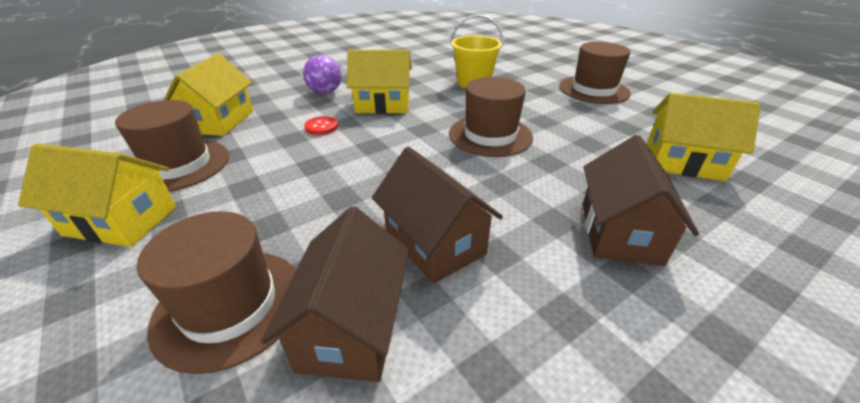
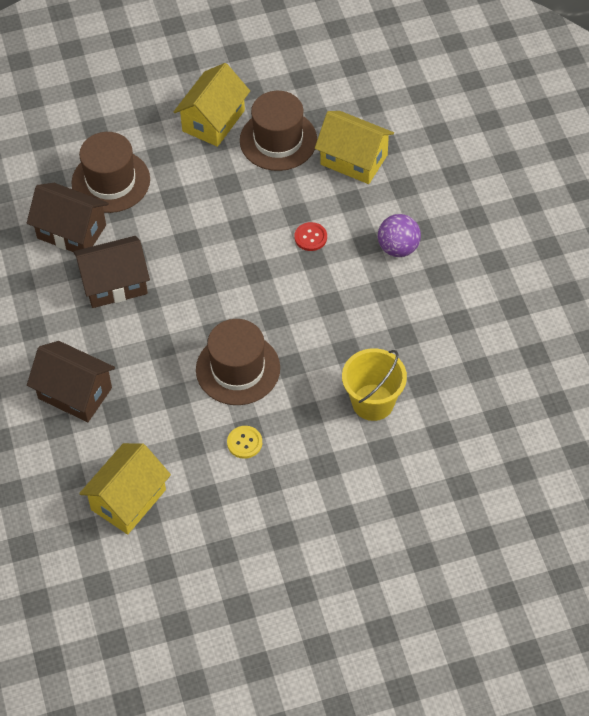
camera: 110 degrees right, 20 degrees up
(383, 104) = (343, 295): yellow house -> none
(557, 120) = (244, 443): none -> yellow button
(593, 90) = (304, 525): brown hat -> none

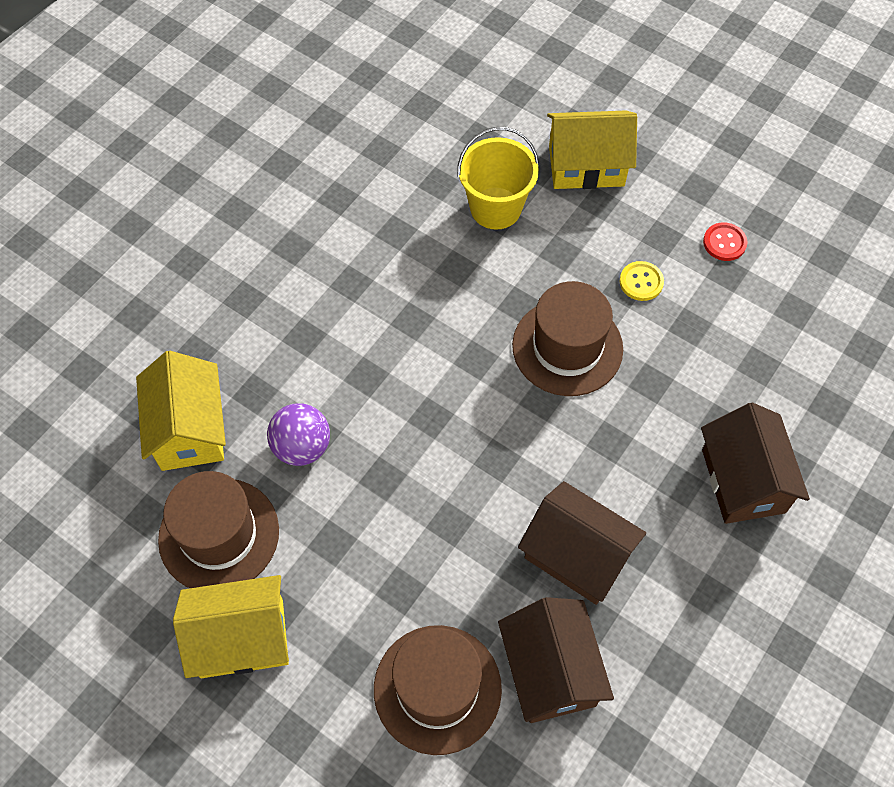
camera: 130 degrees left, 5 degrees up
(128, 499) = (797, 335): yellow house -> yellow house (586, 166)
(310, 237) = (340, 397): red button -> red button (724, 243)
(398, 248) = (286, 304): purple ball -> purple ball (302, 447)

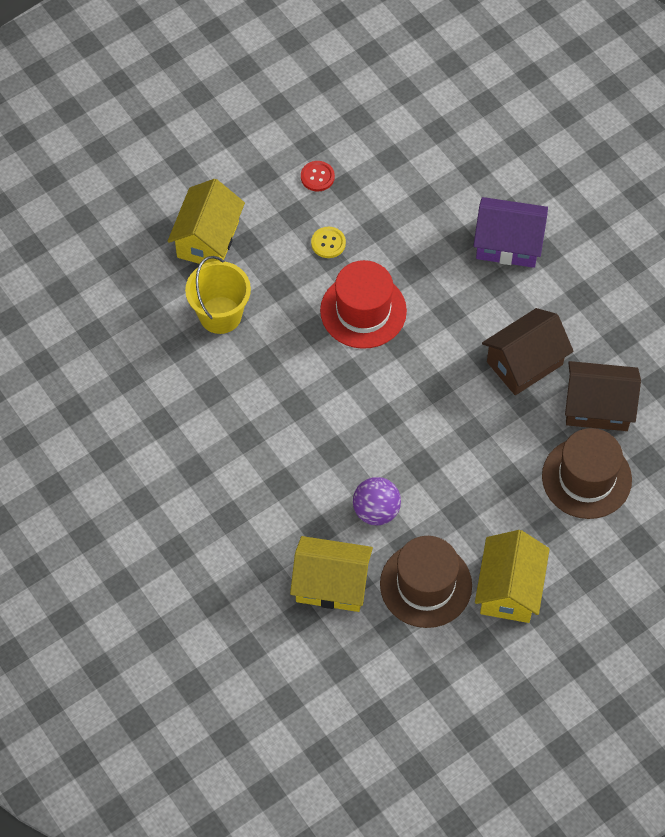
camera: 70 degrees left, 0 degrees up
(567, 347) = (363, 311): brown hat -> red hat
(743, 481) = (508, 244): brown house -> purple house

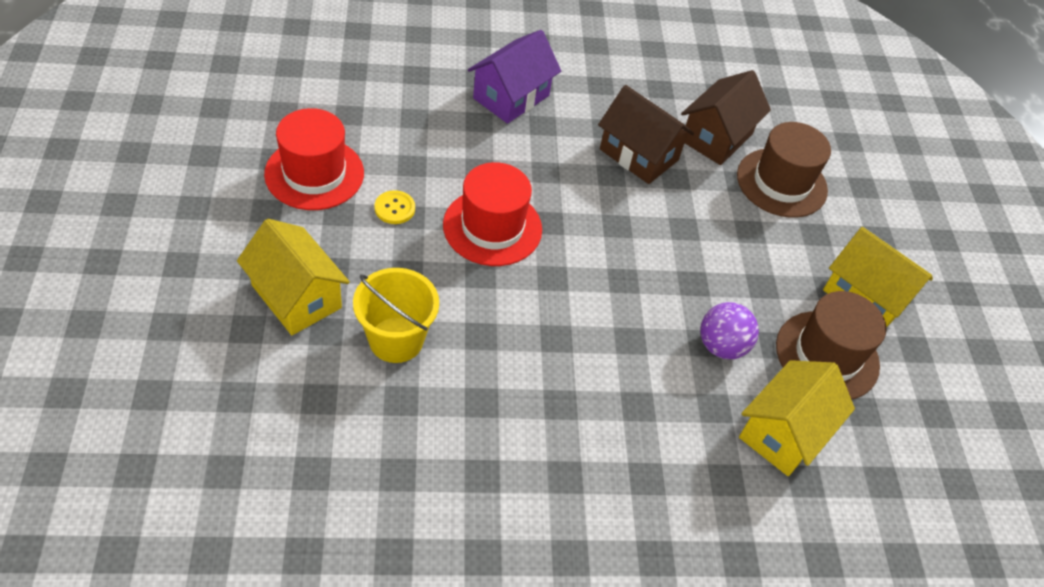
camera: 65 degrees left, 10 degrees down
(317, 177) = (314, 173): red button -> red hat
(524, 363) = (638, 155): brown house -> brown house turned 45 degrees counterclockwise

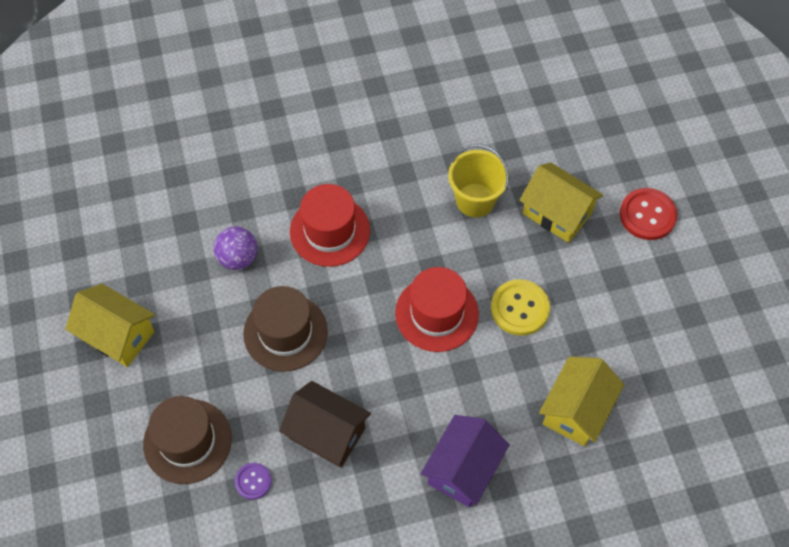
camera: 175 degrees right, 10 degrees up
(182, 265) = (647, 215): none -> red button
(314, 173) = (597, 323): red hat -> red hat (330, 231)
(394, 208) = (520, 308): yellow button -> yellow button, size x1.73
(716, 137) = (253, 481): brown house -> purple button
(784, 432) = (190, 204): yellow house -> yellow house (576, 410)
(827, 355) = (154, 272): brown hat -> brown hat (285, 332)

